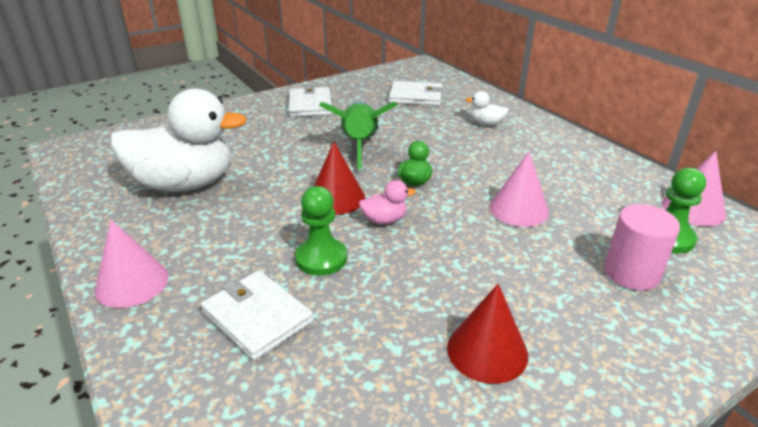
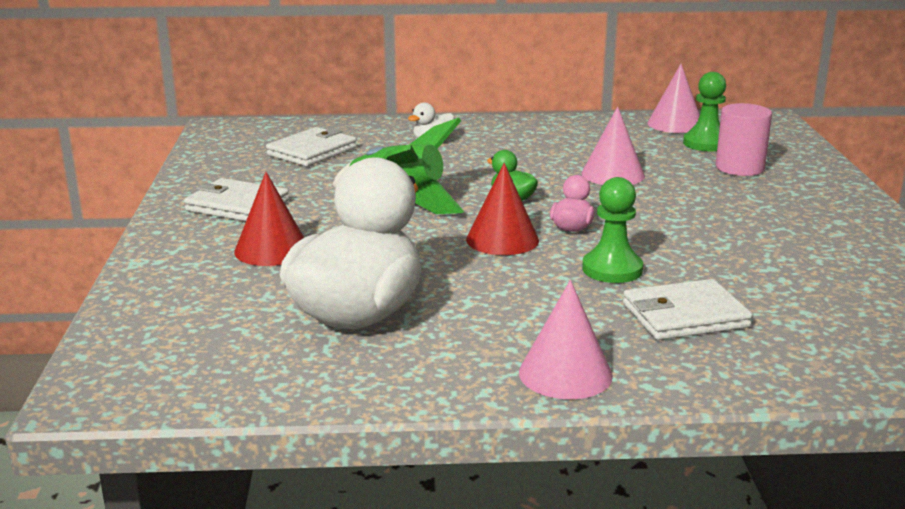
camera: 60 degrees left, 10 degrees down
(487, 351) = (796, 237): red cone -> red cone (272, 250)

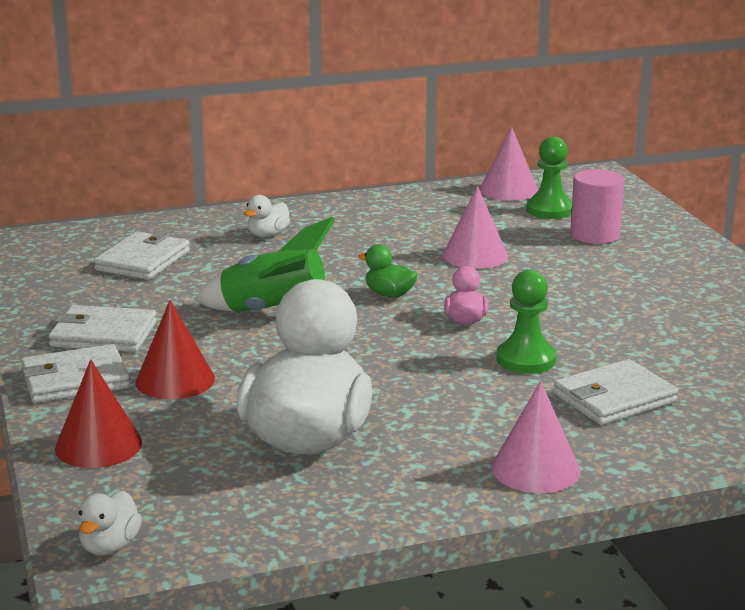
camera: 15 degrees left, 0 degrees up
(110, 388) = (110, 546): none -> white duck
(186, 239) = (75, 379): none -> white wallet
(502, 239) = (404, 341): red cone -> red cone (98, 445)

